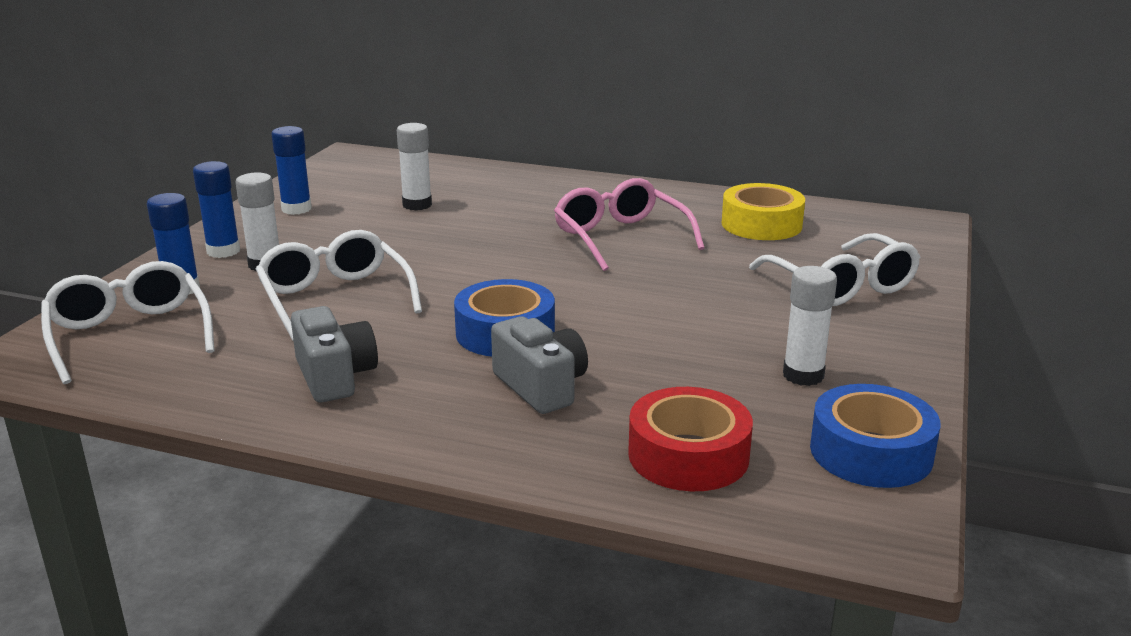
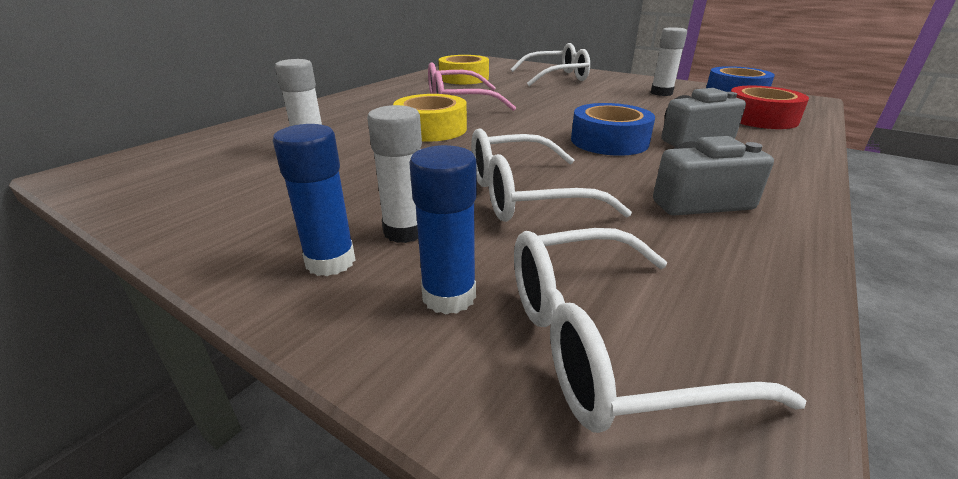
camera: 75 degrees left, 5 degrees up
(296, 209) = (234, 208): blue glue stick -> none
(504, 239) = (431, 129): none -> yellow tape

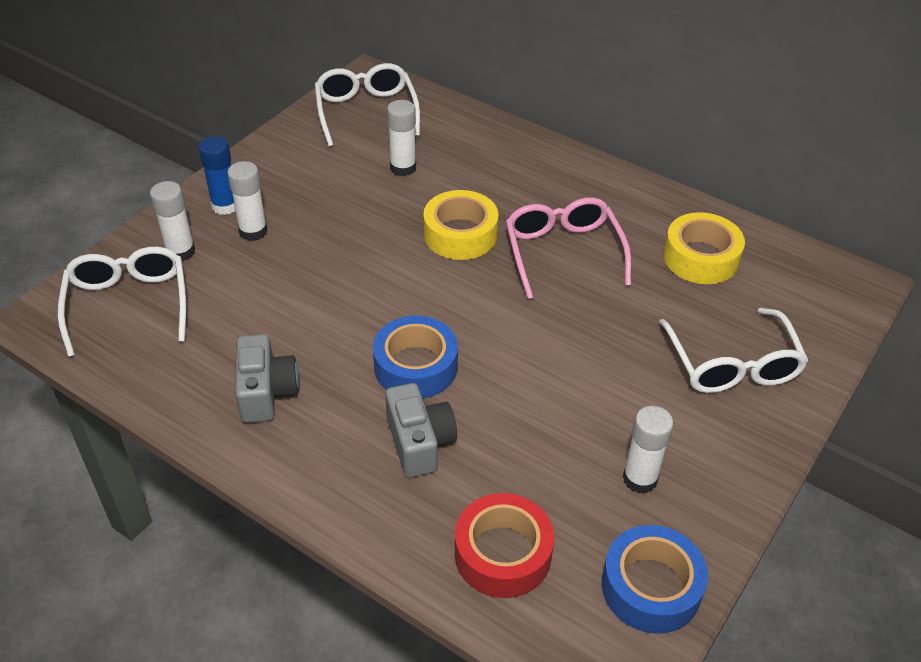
camera: 90 degrees right, 15 degrees up
(449, 296) = (180, 252): blue glue stick -> white glue stick
(525, 195) = (295, 291): white glasses -> white glasses (366, 112)

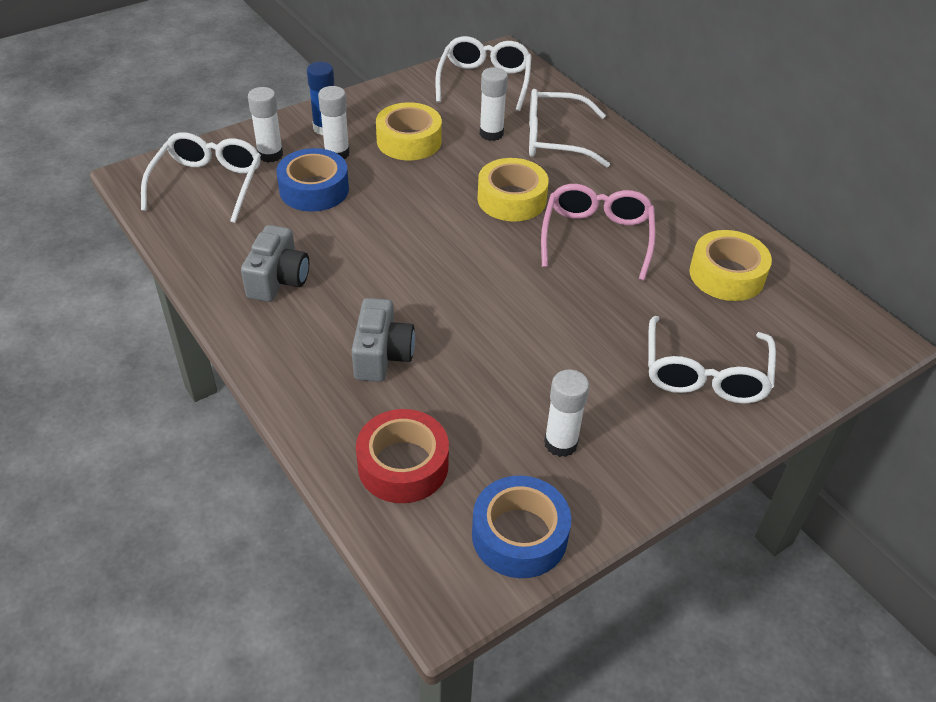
camera: 20 degrees right, 0 degrees up
(322, 197) = (409, 141): none -> yellow tape
(415, 366) = (412, 294): blue tape -> blue tape (314, 189)
(470, 158) = (556, 139): none -> white glasses

